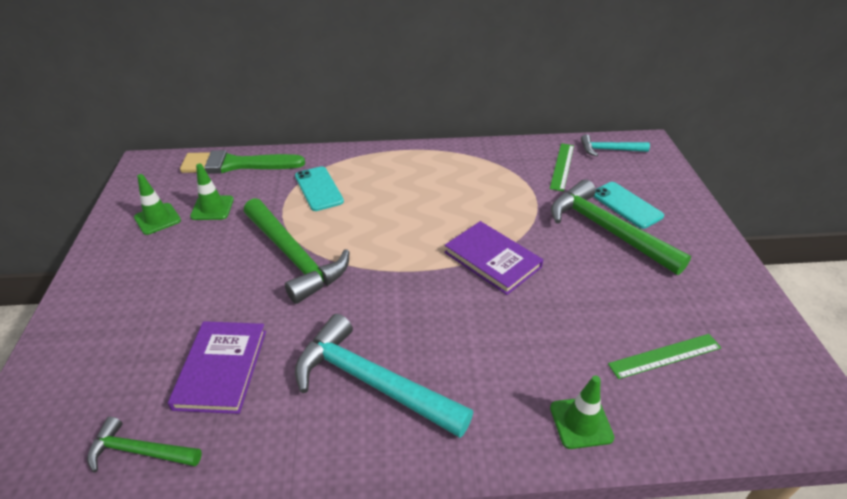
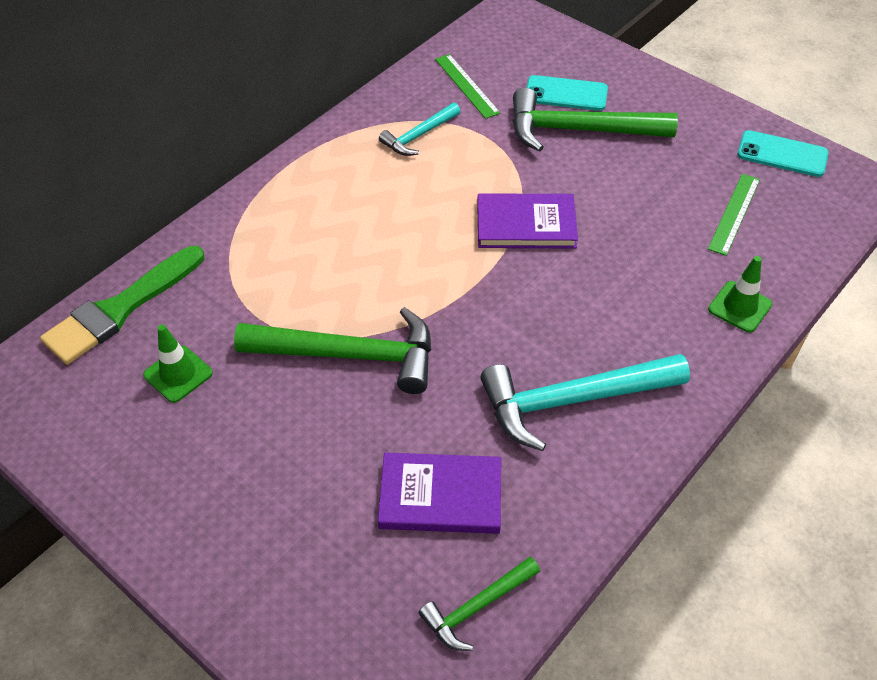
camera: 45 degrees left, 10 degrees up
(157, 219) = (133, 432): green traffic cone -> none
(221, 369) = (440, 496): purple book -> purple book turned 45 degrees counterclockwise
(319, 189) = (264, 270): turquoise phone -> turquoise phone (782, 154)
(609, 150) = (486, 40): turquoise hammer -> turquoise hammer (419, 136)

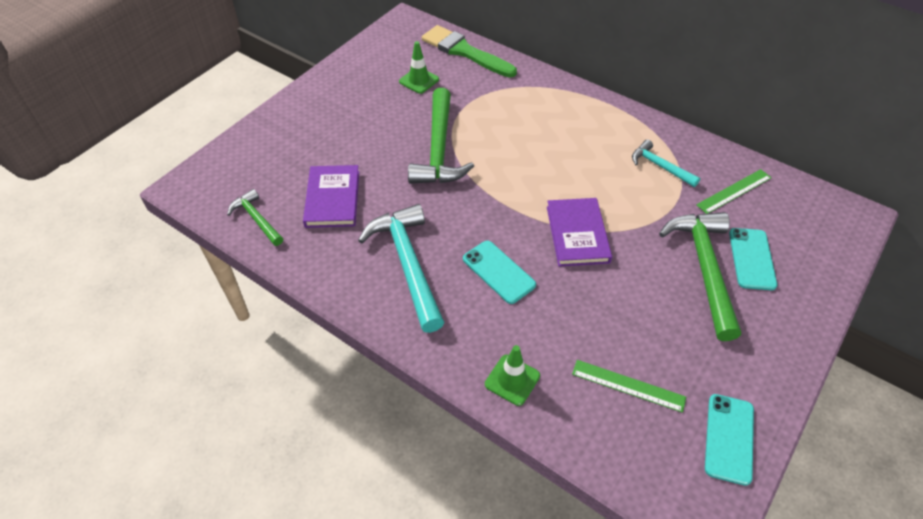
camera: 85 degrees right, 0 degrees up
(585, 305) = (498, 272): none -> turquoise phone

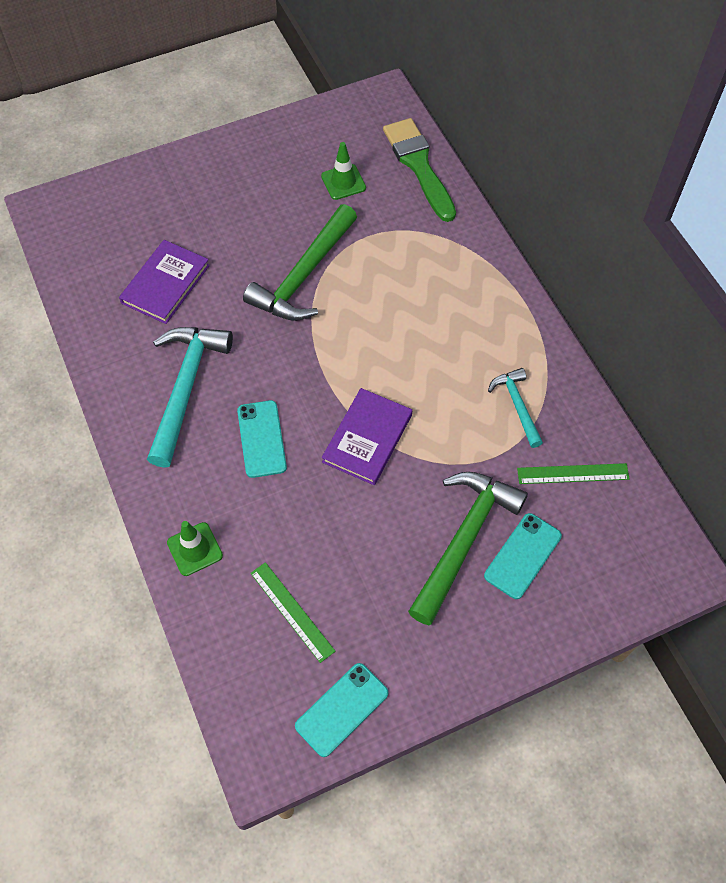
camera: 30 degrees right, 10 degrees up
(257, 219) = (85, 273): green hammer -> none

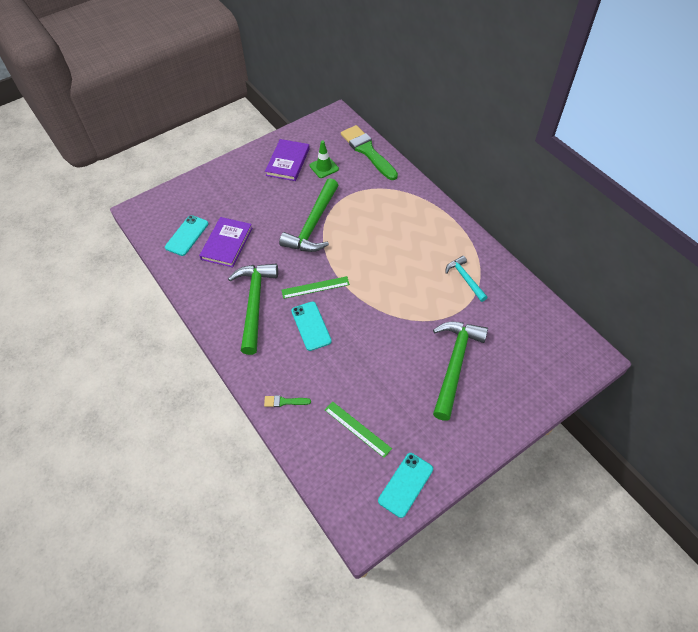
camera: 10 degrees left, 5 degrees down
(185, 388) = (254, 304): turquoise hammer -> green hammer
(195, 549) = (284, 401): green traffic cone -> green brush
(367, 438) = (378, 314): purple book -> purple book (288, 162)
(523, 556) = (494, 367): turquoise phone -> turquoise phone (187, 235)
(573, 473) = (510, 312): green ruler -> green ruler (315, 287)

